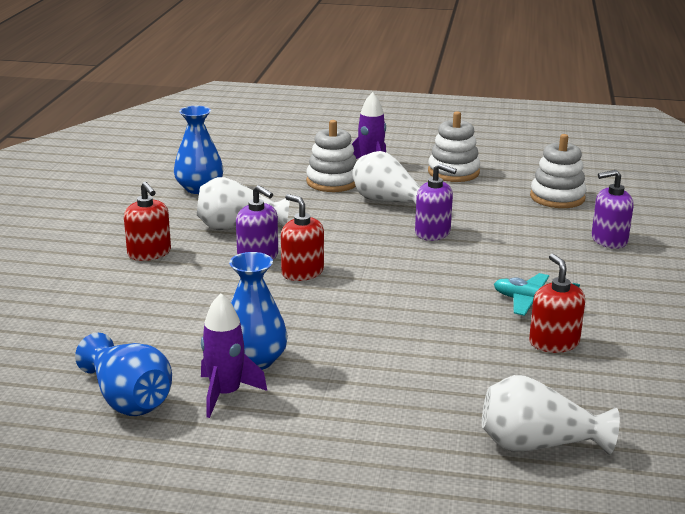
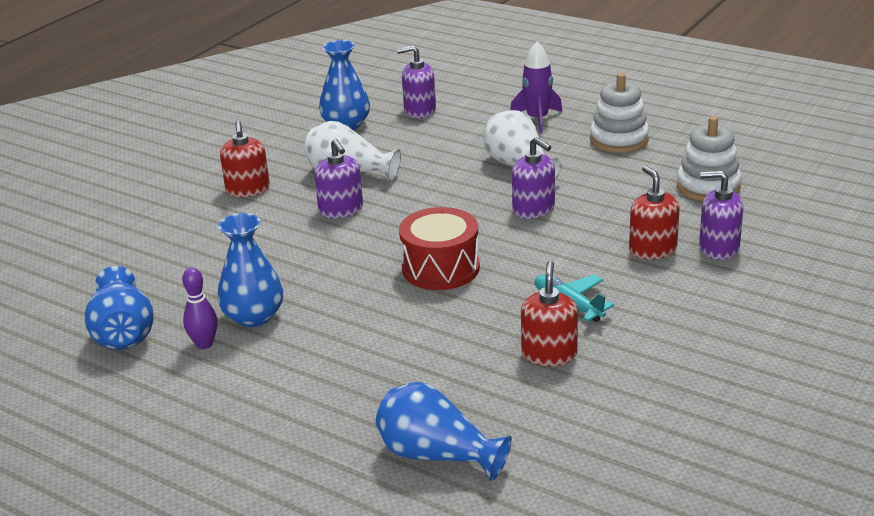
camera: 25 degrees right, 5 degrees up
(225, 394) = (204, 344): purple rocket -> purple bowling pin
(259, 170) = (419, 110): none -> purple soap dispenser
(302, 272) = (369, 233): red soap dispenser -> red soap dispenser (652, 249)
(332, 182) = (481, 134): white stacking toy -> none
(395, 291) = (440, 268): none -> red drum
(538, 445) = (437, 456): white vase -> blue vase

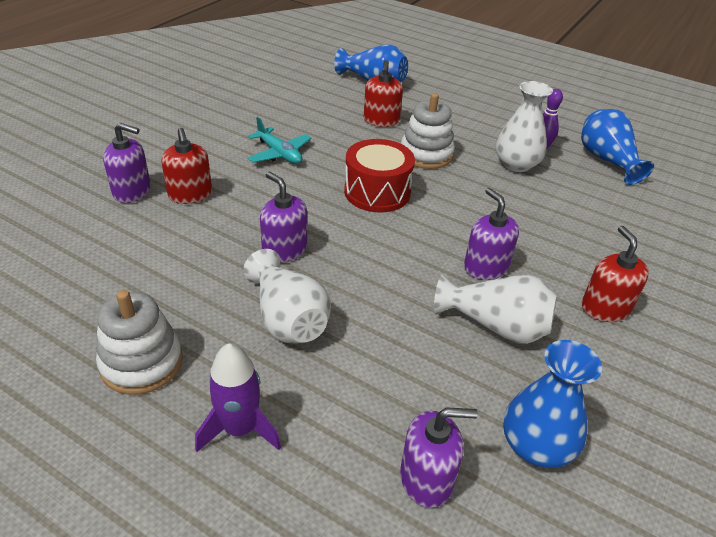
camera: 175 degrees right, 10 degrees up
(254, 316) = (516, 164): blue vase -> white vase
(549, 354) = (301, 124): red soap dispenser -> red soap dispenser (381, 120)
(708, 187) = (87, 265): white stacking toy -> white stacking toy (426, 154)

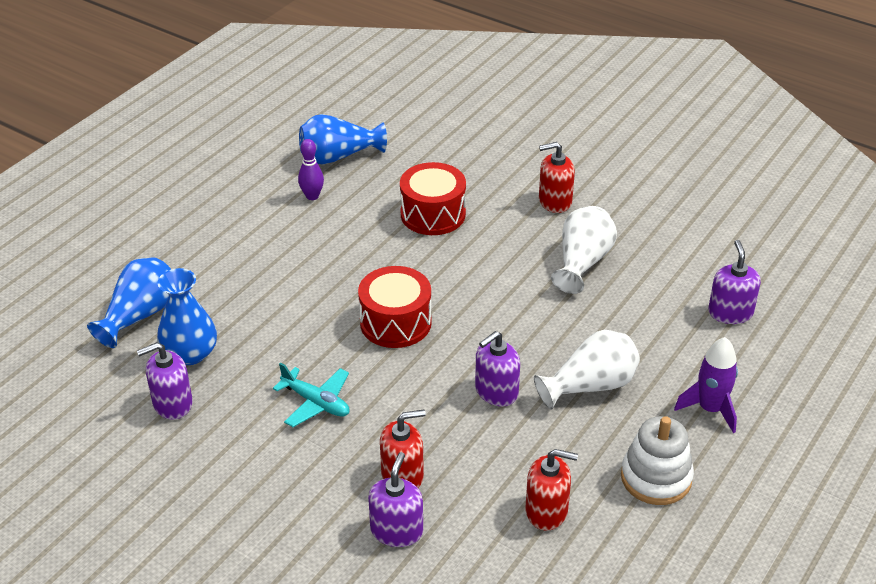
camera: 85 degrees left, 0 degrees up
(279, 154) = (316, 402): turquoise plane -> turquoise plane turned 75 degrees clockwise
(381, 120) = (243, 313): red soap dispenser -> red soap dispenser (546, 511)
(426, 154) = (322, 281): white stacking toy -> none
(485, 267) = (510, 259): purple soap dispenser -> purple soap dispenser (172, 403)
(516, 164) = (344, 218): white vase -> none
(536, 445) = (693, 258): blue vase -> blue vase (190, 353)
(542, 215) = (433, 214): none -> red drum

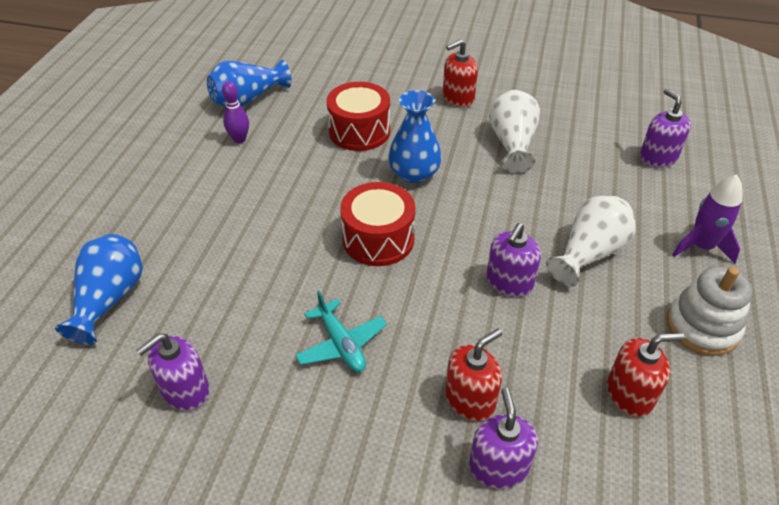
camera: 20 degrees left, 5 degrees up
(190, 353) = (182, 327): blue vase -> blue vase (414, 173)
(316, 402) = (341, 344): turquoise plane -> turquoise plane turned 45 degrees clockwise

